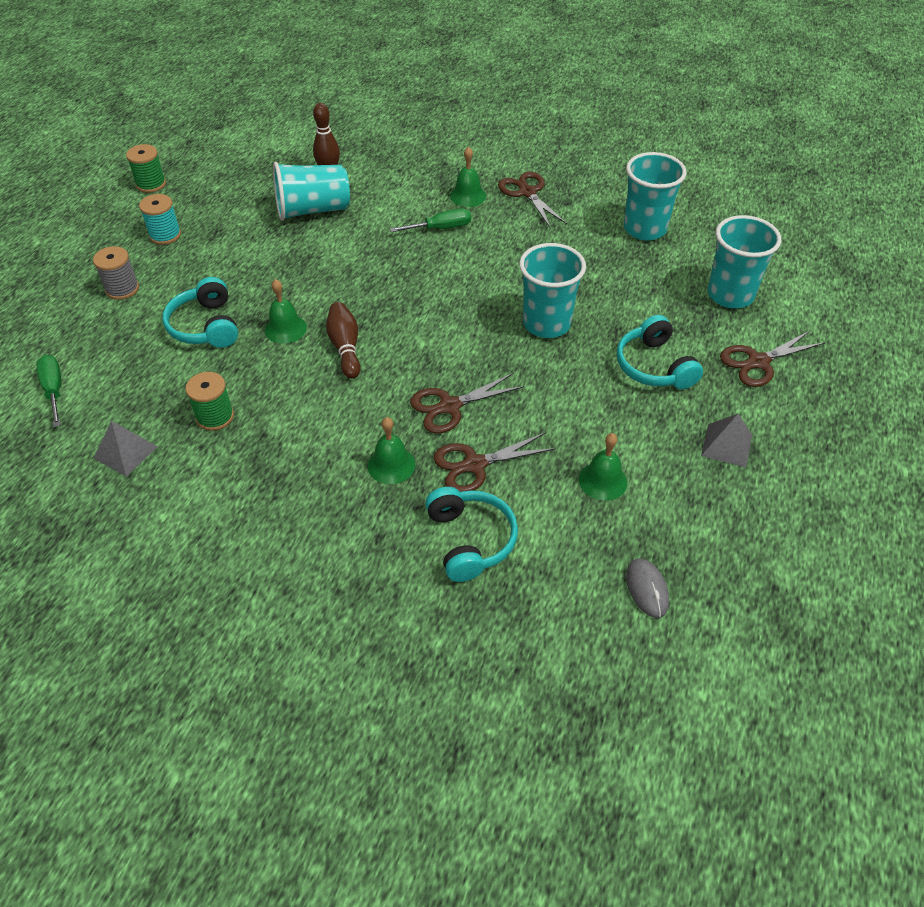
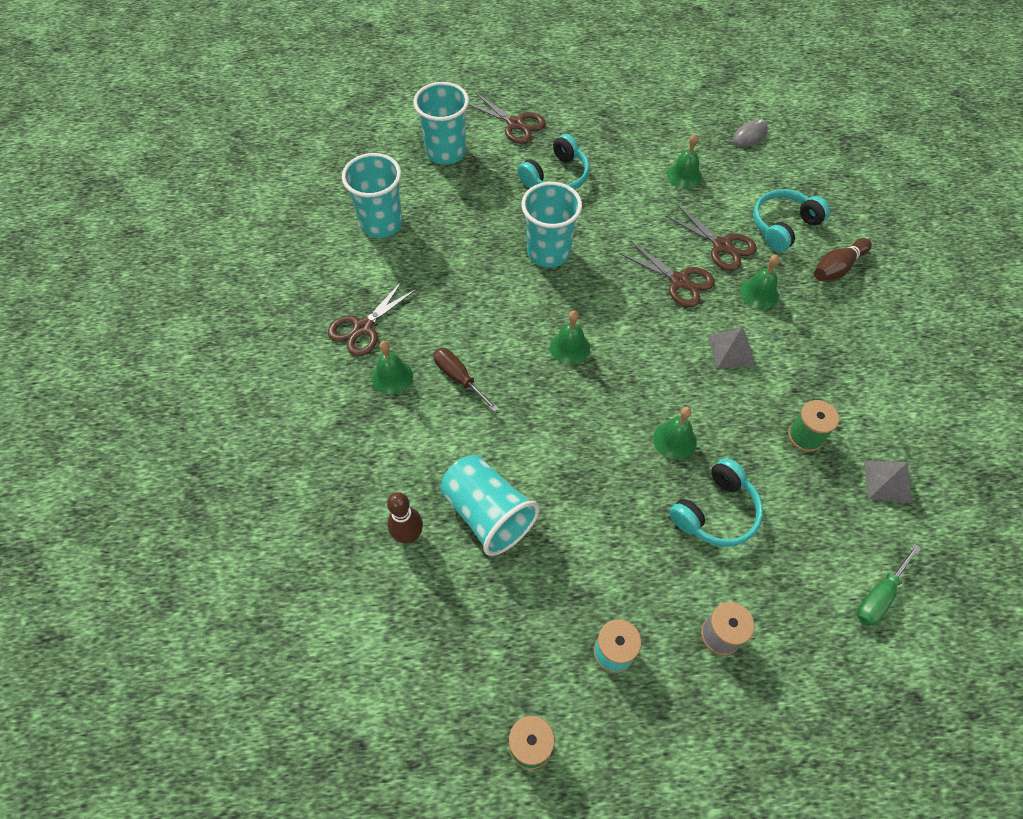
camera: 115 degrees left, 10 degrees up
(345, 347) = (666, 380): brown bowling pin -> brown bowling pin (837, 268)
(425, 299) = (569, 347): none -> green bell
(441, 228) = (459, 378): green screwdriver -> brown screwdriver
(726, 445) = (608, 125): grey pyramid -> grey pyramid (731, 350)

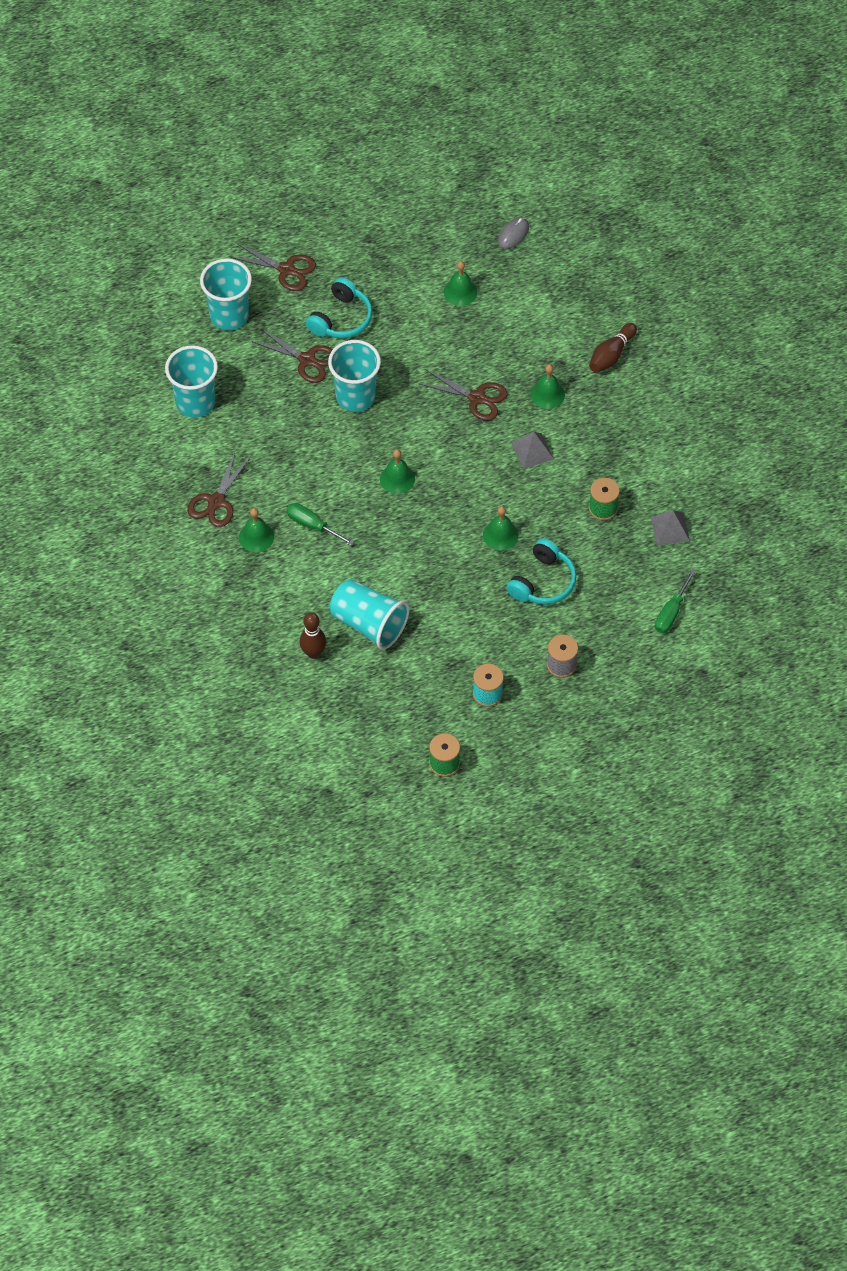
camera: 15 degrees left, 0 degrees up
(459, 378) = (312, 525): brown screwdriver -> green screwdriver
(722, 246) = (508, 356): brown scissors -> brown scissors (307, 360)
(783, 226) = (558, 324): turquoise headphones -> none

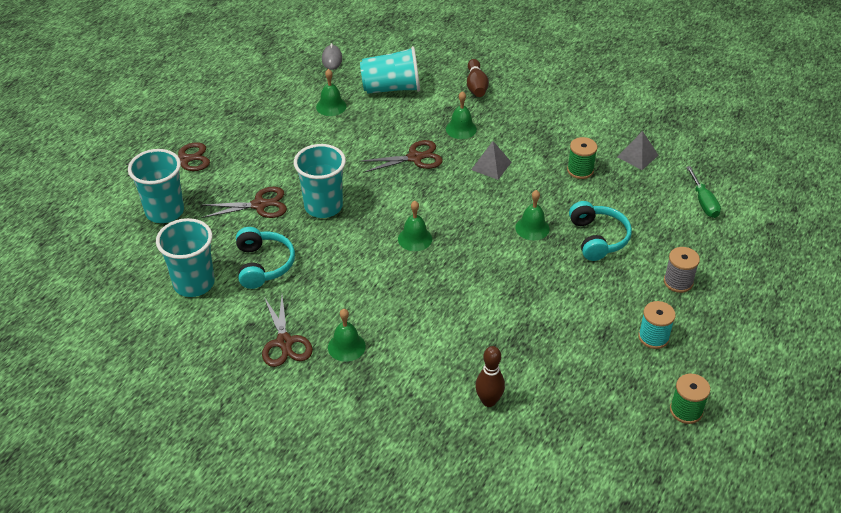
camera: 40 degrees left, 15 degrees down
(312, 525) = (384, 309): green screwdriver -> none
(341, 319) = (259, 166): turquoise headphones -> turquoise headphones (263, 265)
(369, 623) = (507, 349): turquoise cup -> turquoise cup (391, 88)

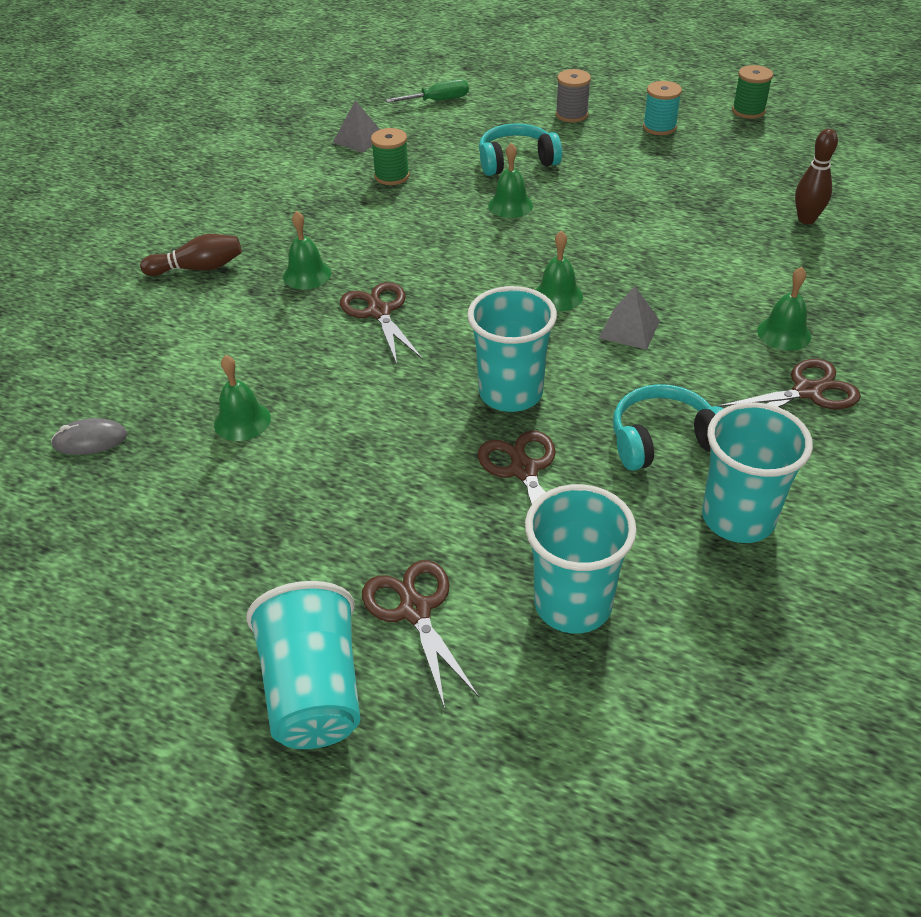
camera: 95 degrees left, 0 degrees up
(391, 88) = (195, 354): turquoise cup -> turquoise cup (314, 690)
(491, 166) = (390, 243): grey pyramid -> grey pyramid (629, 329)

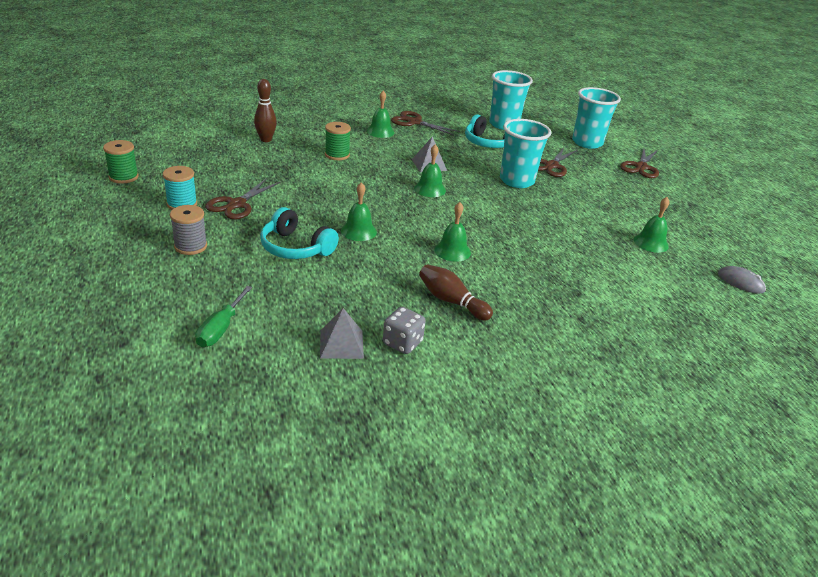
camera: 135 degrees left, 10 degrees down
(198, 268) = (597, 330): brown bowling pin -> brown bowling pin (451, 301)
(307, 274) = (533, 279): green bell -> green bell (452, 251)
(314, 690) = (695, 174): turquoise cup -> none
(325, 164) = (402, 343): none -> grey dice
(379, 312) = (523, 237): brown scissors -> brown scissors (236, 204)
(392, 176) = (380, 297): green spool -> green spool (337, 155)
(438, 101) = (221, 329): green screwdriver -> green screwdriver turned 105 degrees counterclockwise

